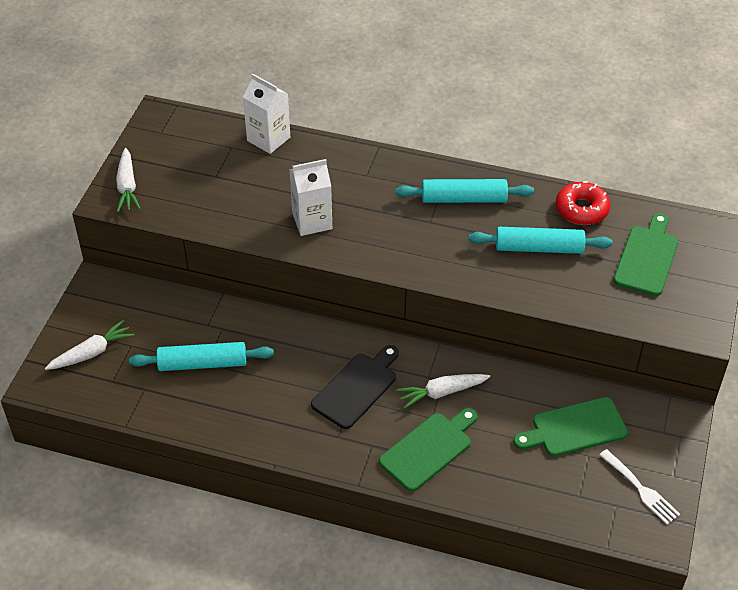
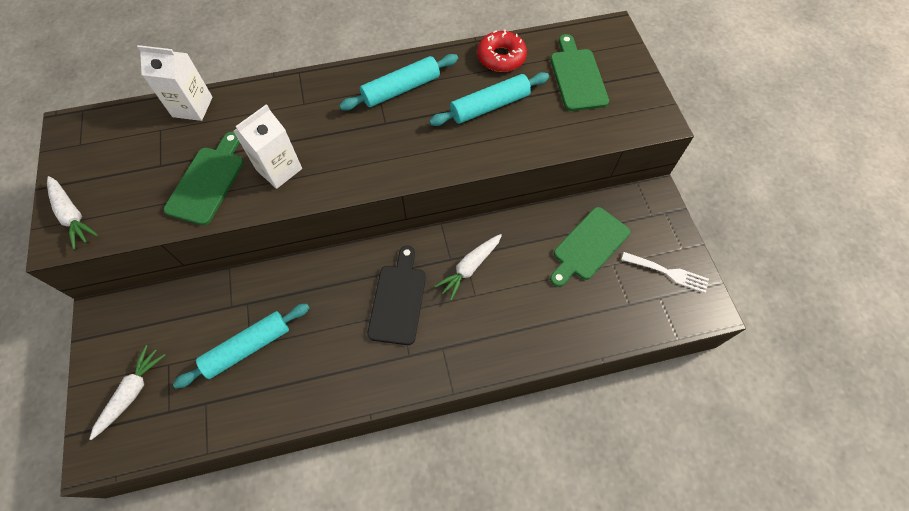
camera: 30 degrees left, 15 degrees up
(429, 449) = (490, 325): green cutting board -> green cutting board (208, 181)

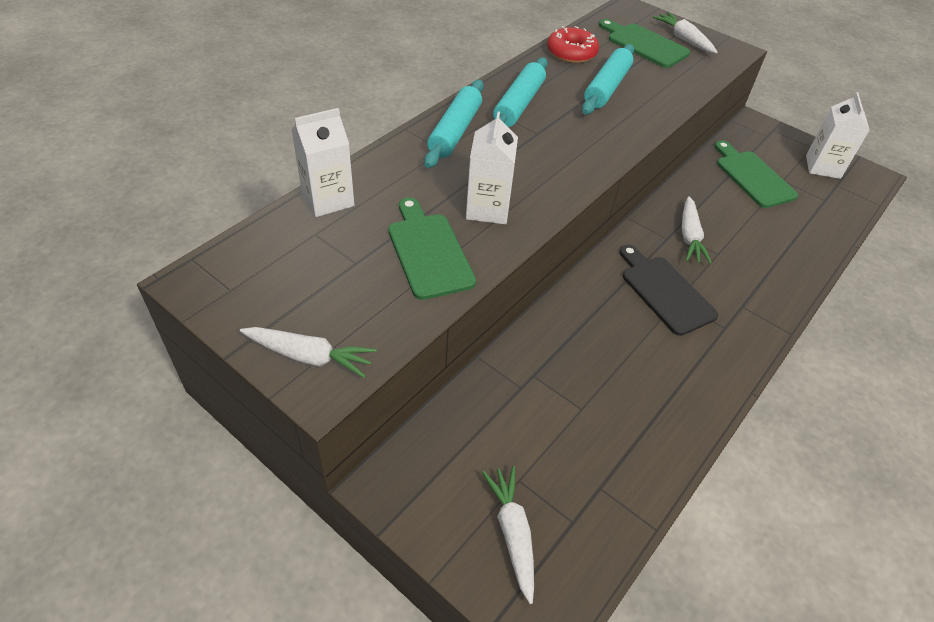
camera: 40 degrees left, 15 degrees down
(247, 347) = (581, 412): turquoise rolling pin -> turquoise rolling pin (455, 131)
(588, 246) = (752, 176): green cutting board -> green cutting board turned 150 degrees clockwise
(622, 87) = (684, 39): none -> white carrot
(668, 272) = (822, 167): white fork -> white carton

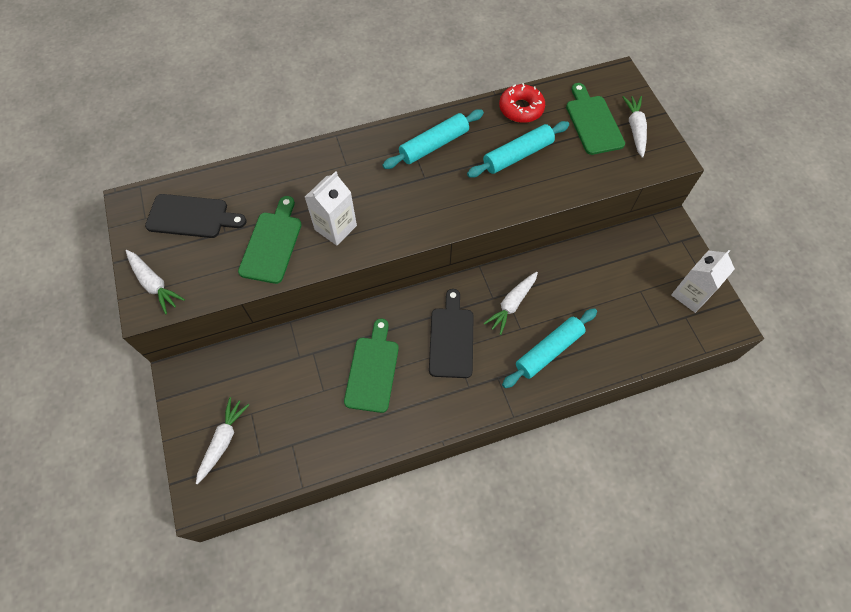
camera: 35 degrees right, 15 degrees up
(297, 264) = (191, 217): none -> black cutting board
(328, 199) = (243, 175): white carton -> none
(455, 131) = (367, 152): turquoise rolling pin -> turquoise rolling pin (548, 351)
(752, 176) = (616, 276): green cutting board -> green cutting board (373, 370)

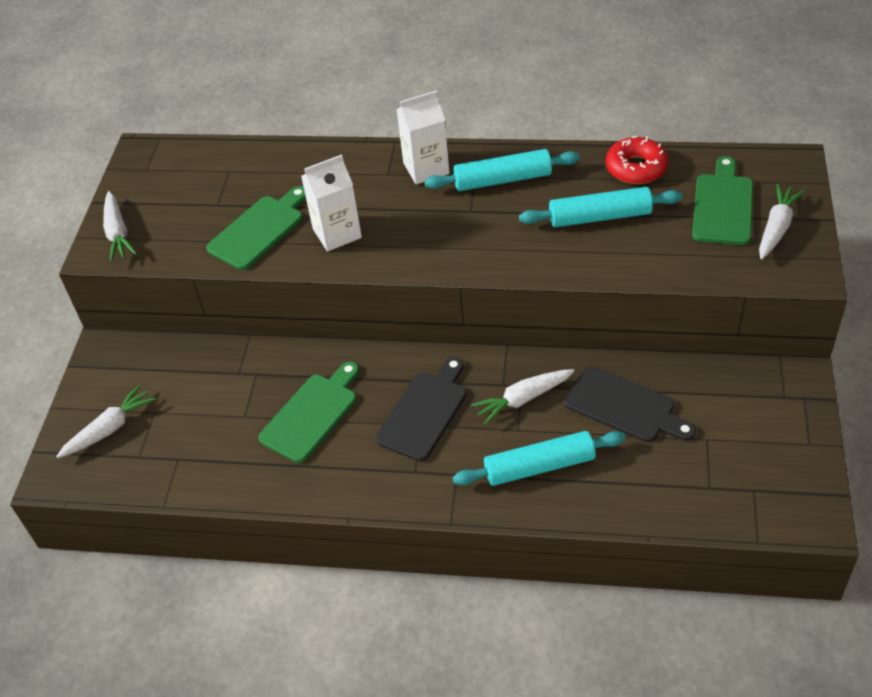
camera: 30 degrees right, 15 degrees down
(191, 217) = (192, 181): black cutting board -> black cutting board (624, 407)
(690, 294) = (777, 466): white carton -> white carton (426, 168)

